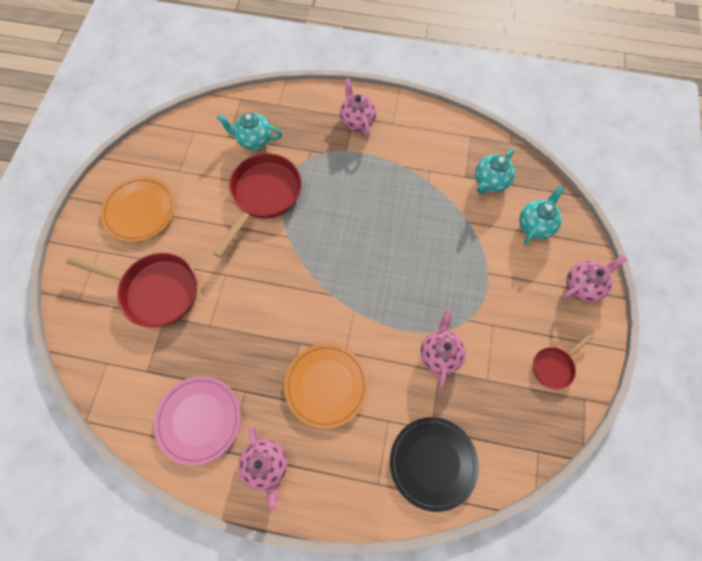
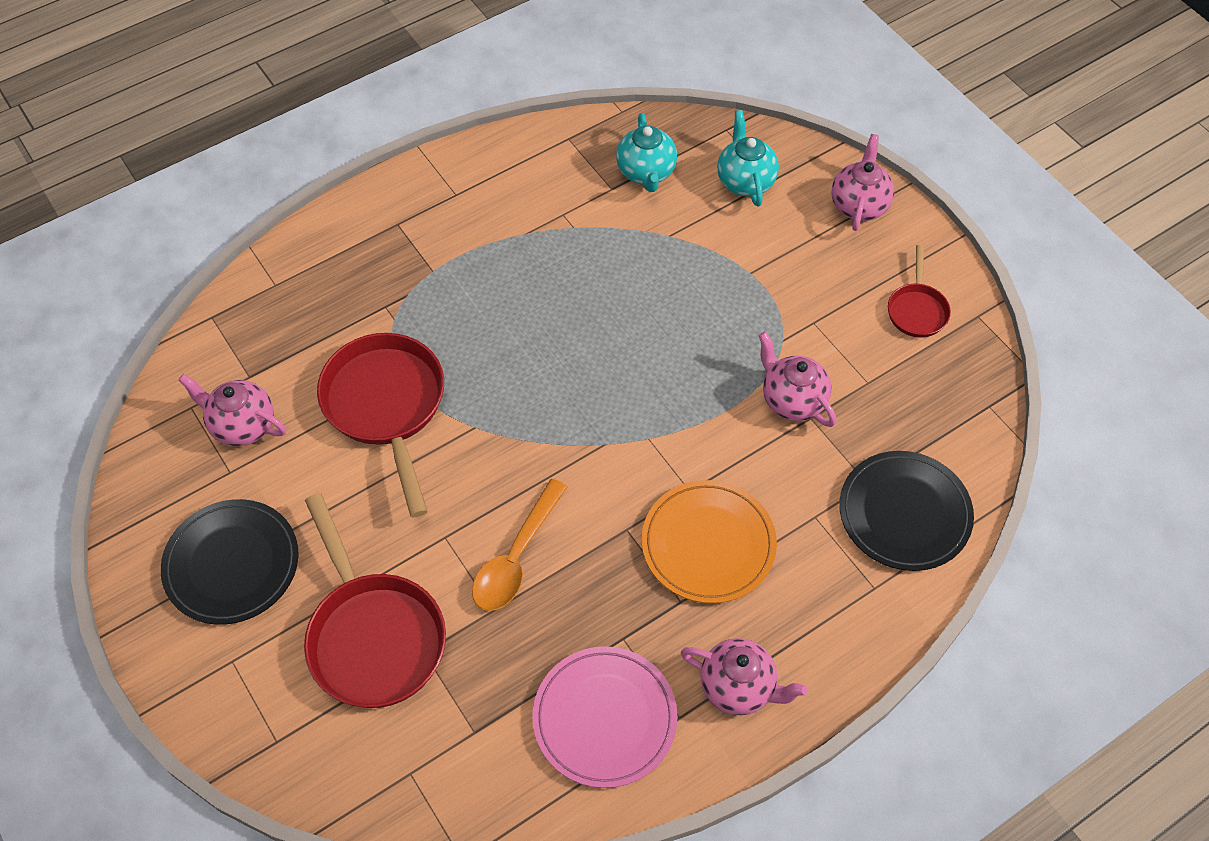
camera: 45 degrees left, 10 degrees down
(140, 211) = (232, 564): orange plate -> black plate
(155, 291) = (373, 636): red pan -> red pan turned 90 degrees clockwise
(242, 311) = (516, 557): none -> orange spoon
(254, 140) = (293, 352): turquoise teapot -> none
(357, 121) = (407, 225): pink teapot -> pink teapot (242, 425)

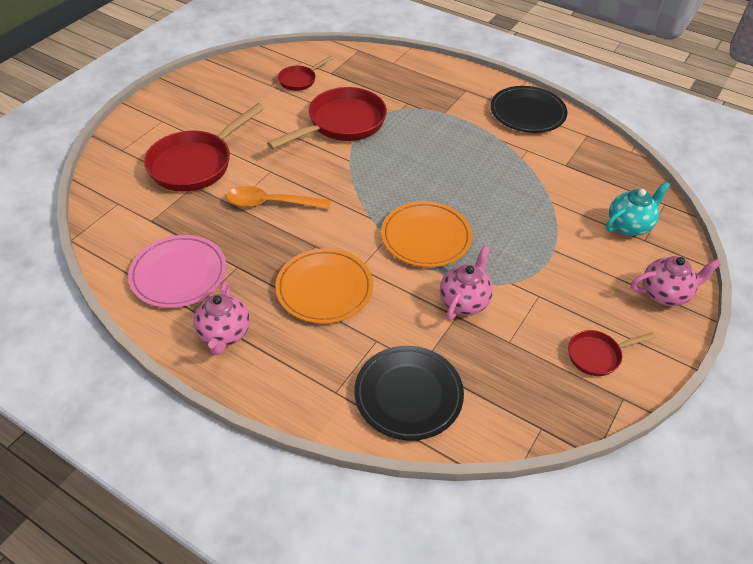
camera: 65 degrees right, 10 degrees down
(232, 564) = (217, 103): black plate -> black plate (527, 113)
(242, 425) = (300, 80): pink teapot -> red pan
(646, 173) = (592, 176): turquoise teapot -> none
(669, 395) = (426, 237): none -> orange plate

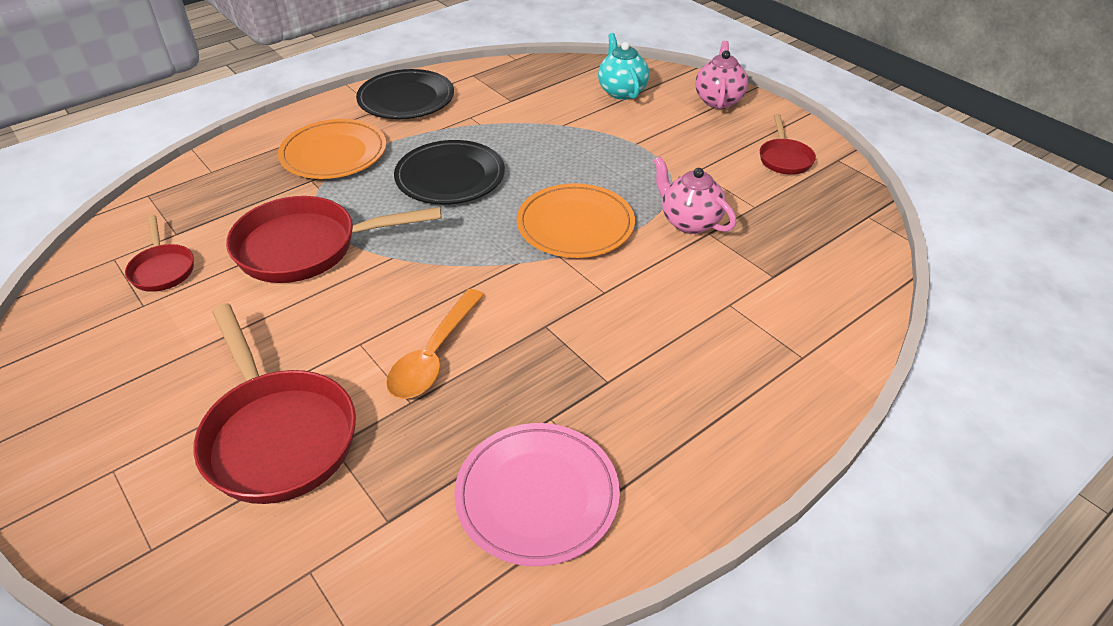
camera: 70 degrees left, 5 degrees down
(224, 334) = (681, 454): pink teapot -> none
(324, 288) = (629, 332): orange plate -> orange plate (334, 154)
(342, 124) = (307, 247): red pan -> red pan turned 75 degrees counterclockwise
(408, 395) = (815, 296): black plate -> black plate (450, 177)

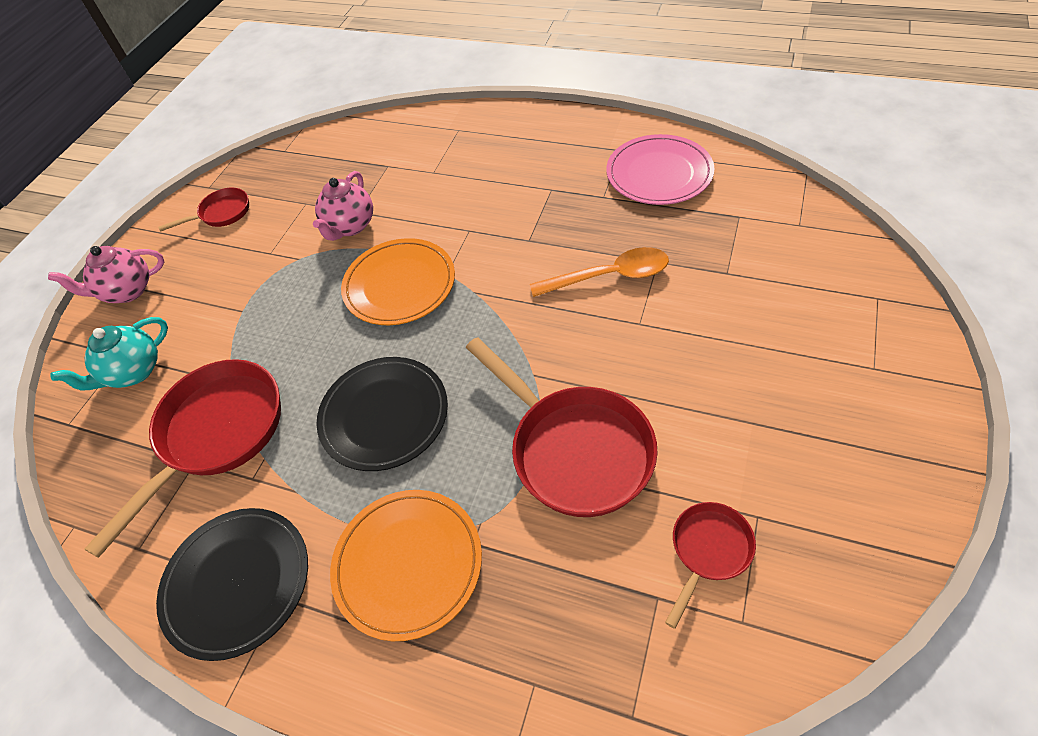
camera: 115 degrees left, 10 degrees up
(277, 435) = (751, 305): red pan -> red pan (216, 434)

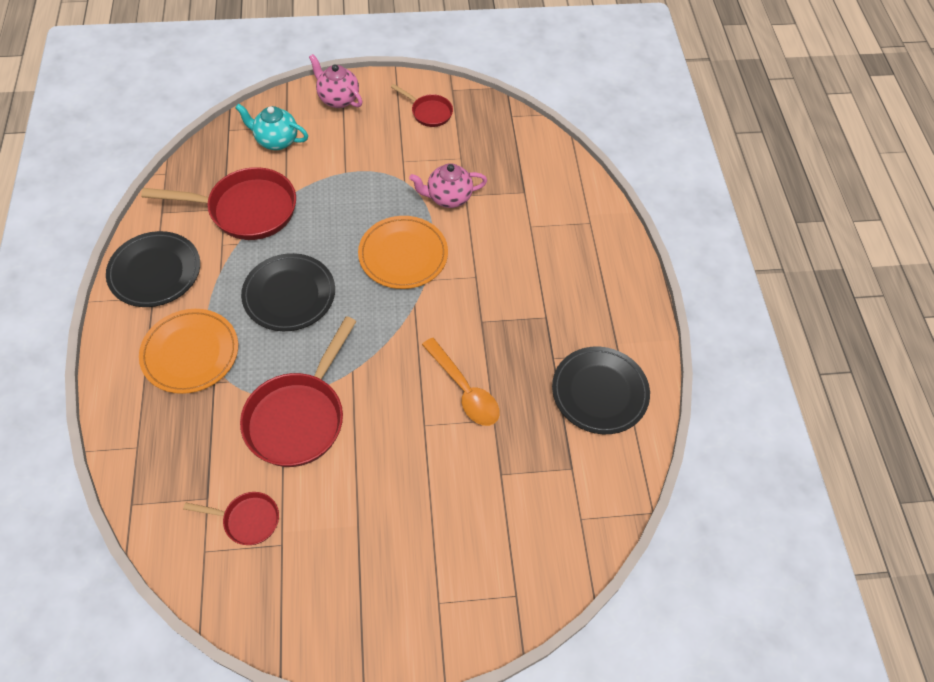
camera: 55 degrees right, 5 degrees up
(659, 174) = (599, 392): pink plate -> black plate

